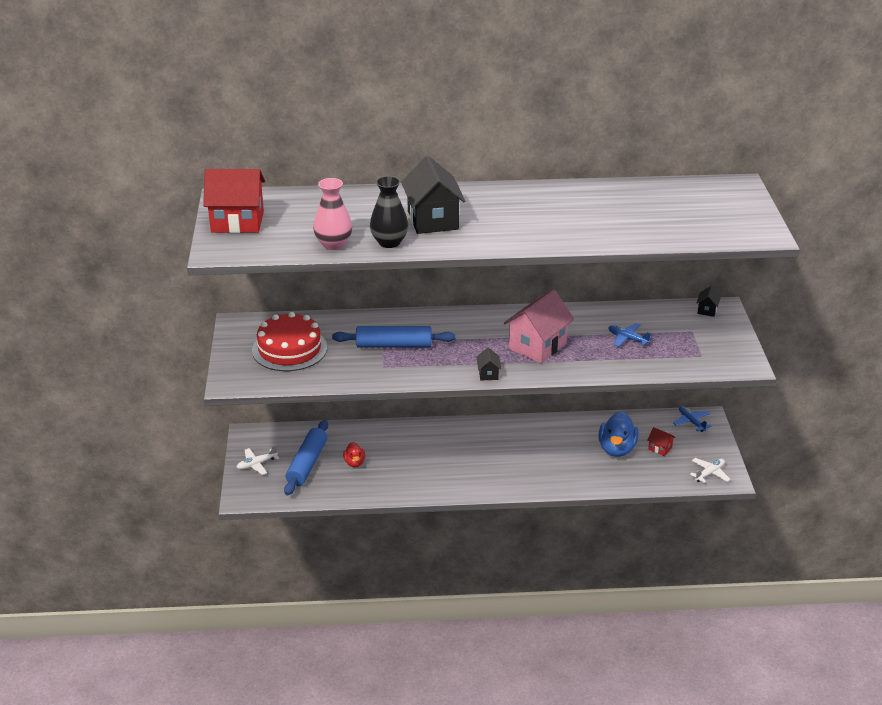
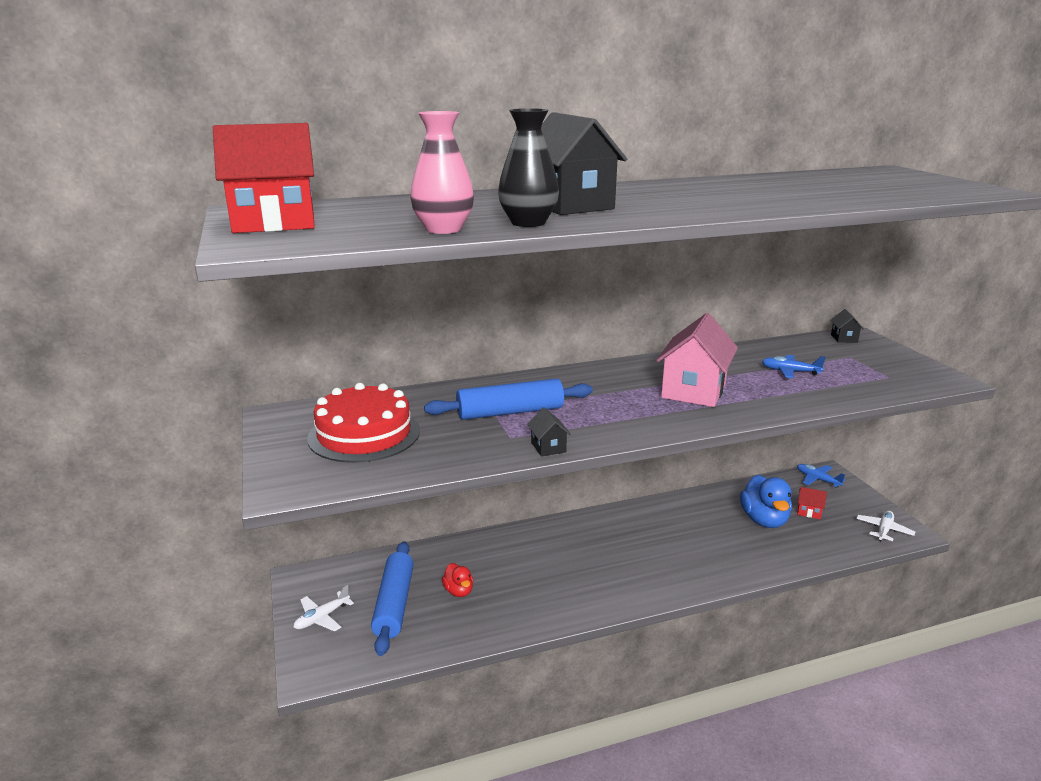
camera: 15 degrees left, 10 degrees down
(488, 374) = (658, 427): black house -> black house (548, 447)

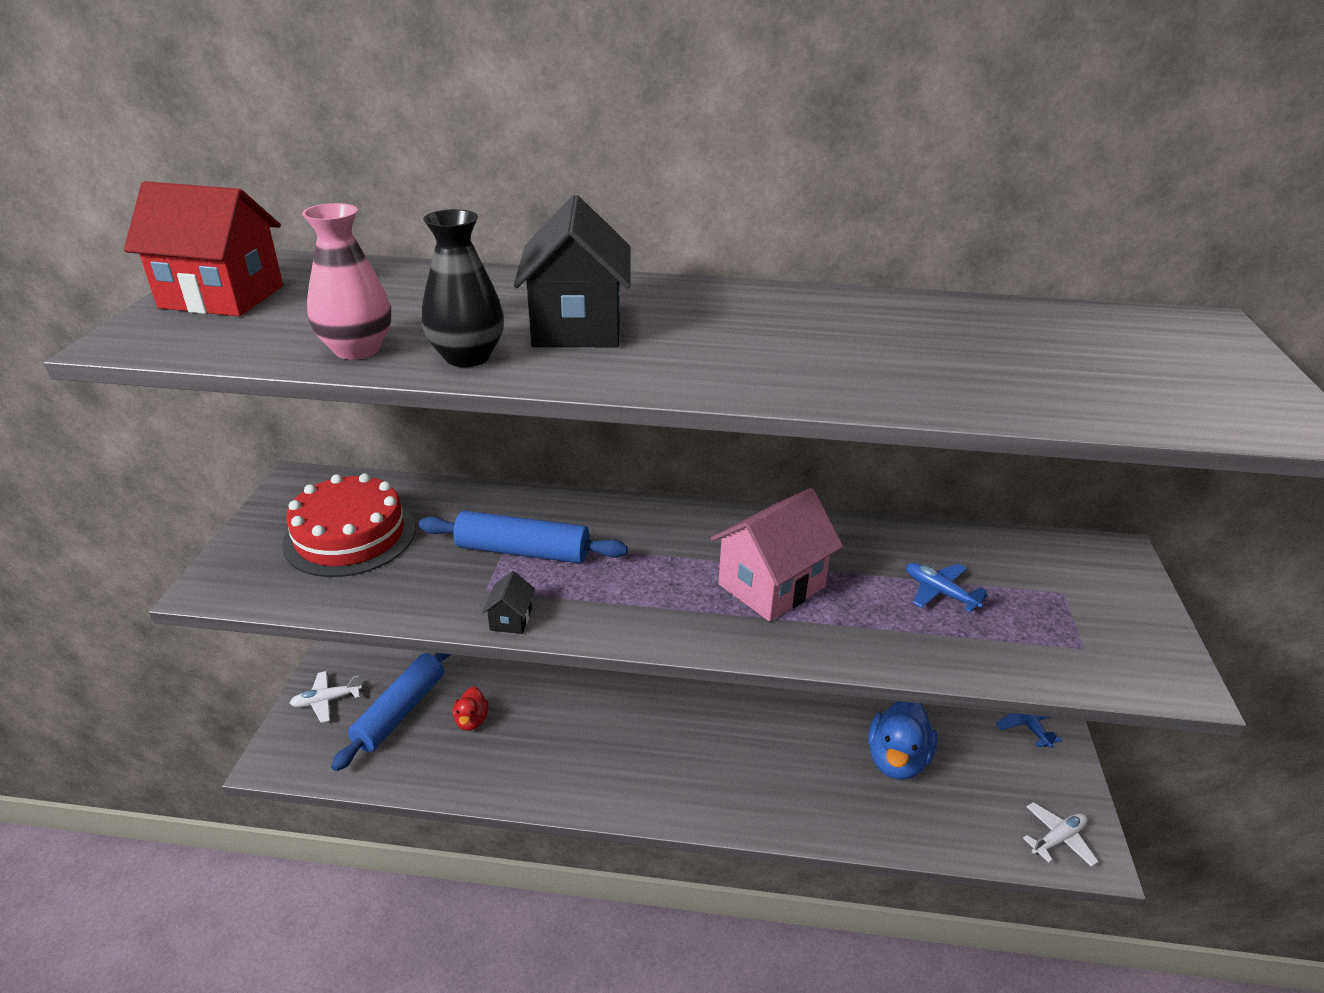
camera: 25 degrees right, 10 degrees up
(809, 512) = (971, 770): red house -> none
(844, 338) = (1090, 554): black house -> none

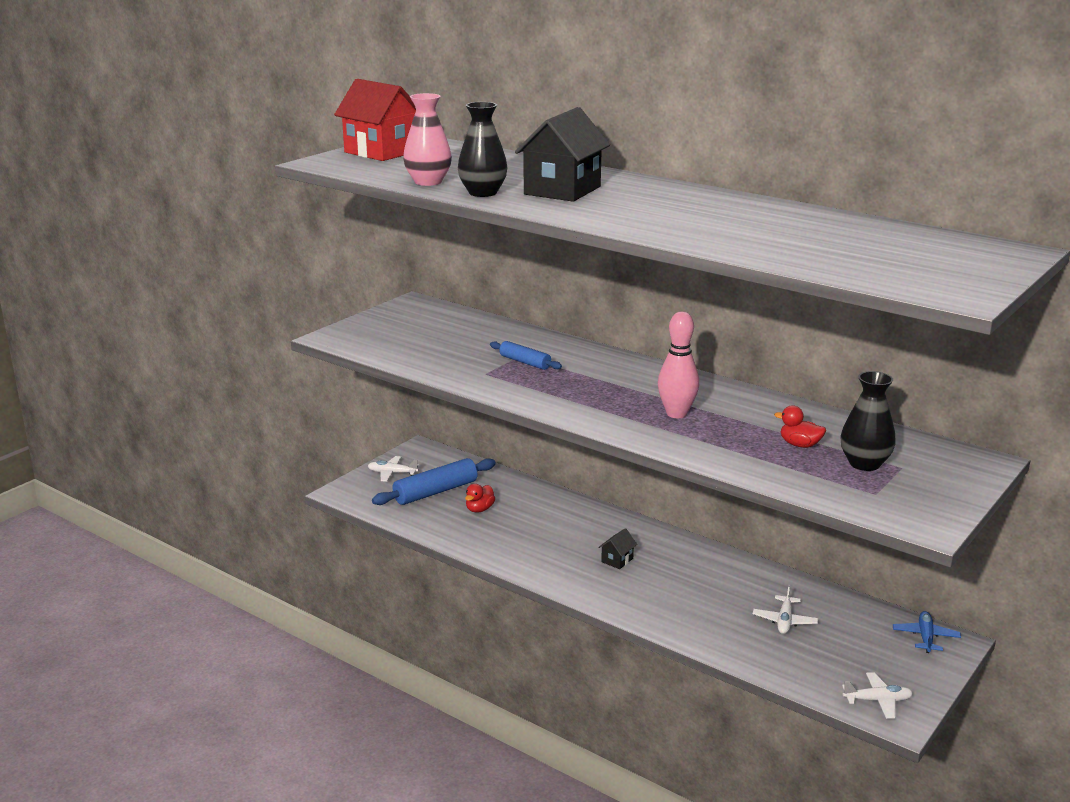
camera: 30 degrees right, 10 degrees down
(350, 536) = (424, 333): red cake -> none
(511, 619) = (488, 389): black house -> black house (617, 560)
(523, 551) = (525, 362): blue rolling pin -> blue rolling pin, size x0.58
(771, 586) = (676, 414): pink house -> pink bowling pin
(897, 760) = (784, 621): blue duck -> white plane
(940, 592) = (800, 445): blue plane -> red duck
(1026, 600) = (864, 464): none -> black vase

